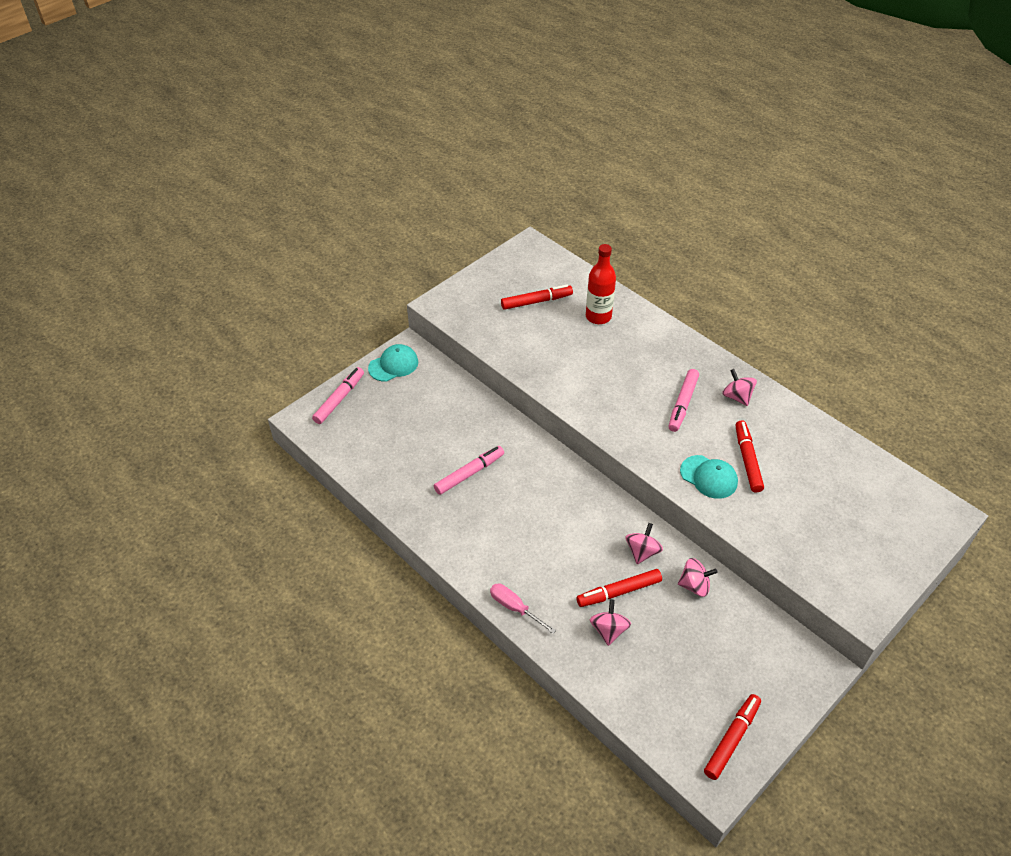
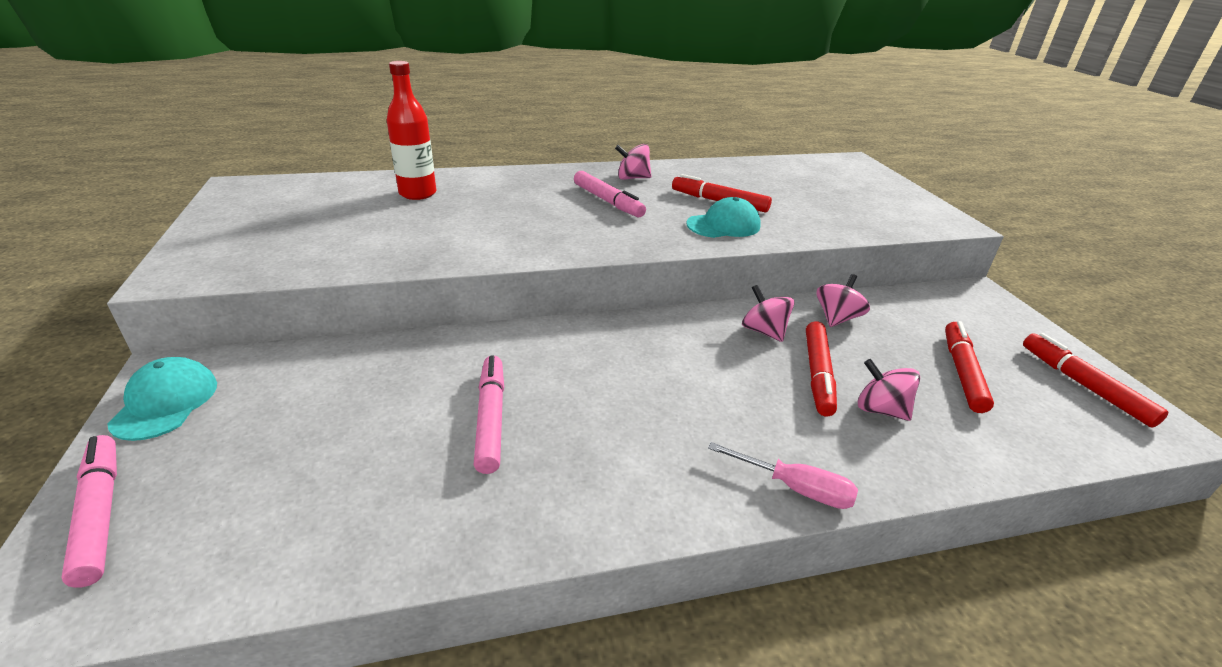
camera: 60 degrees left, 15 degrees down
(514, 608) = (795, 488): pink screwdriver -> pink screwdriver turned 135 degrees counterclockwise
(536, 301) = (324, 214): red marker -> red marker (962, 372)

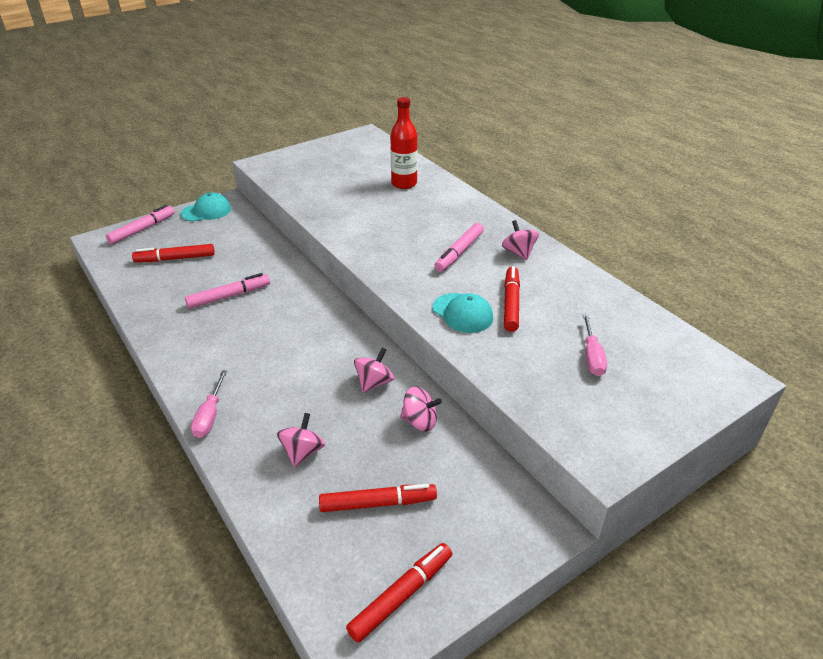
camera: 70 degrees right, 5 degrees up
(815, 193) = (592, 356): none -> pink screwdriver
(817, 374) = (331, 416): red marker -> red marker (175, 258)

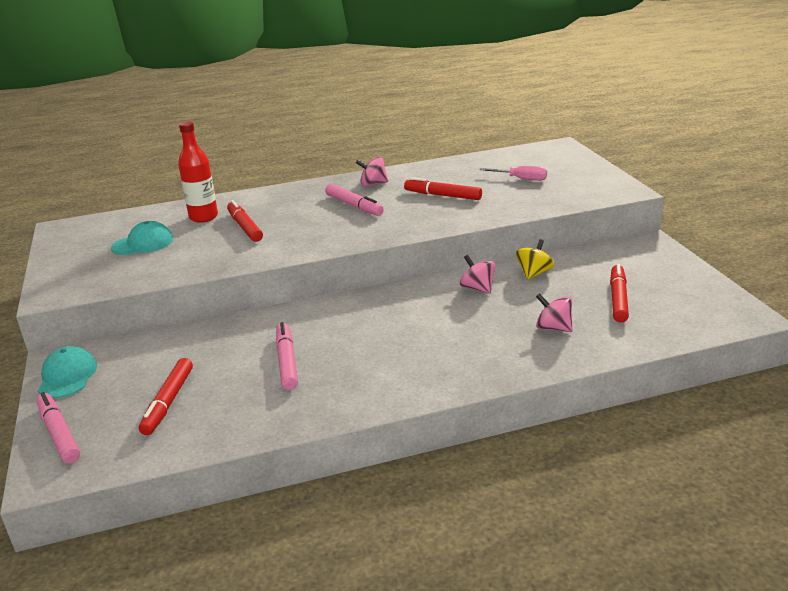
camera: 70 degrees left, 10 degrees down
(210, 416) = (488, 376): pink screwdriver -> none
(402, 595) = (704, 297): red marker -> red marker (245, 227)
(420, 421) = (534, 273): pink spinning top -> yellow spinning top
(462, 313) = (444, 214): turquoise cap -> turquoise cap (143, 243)

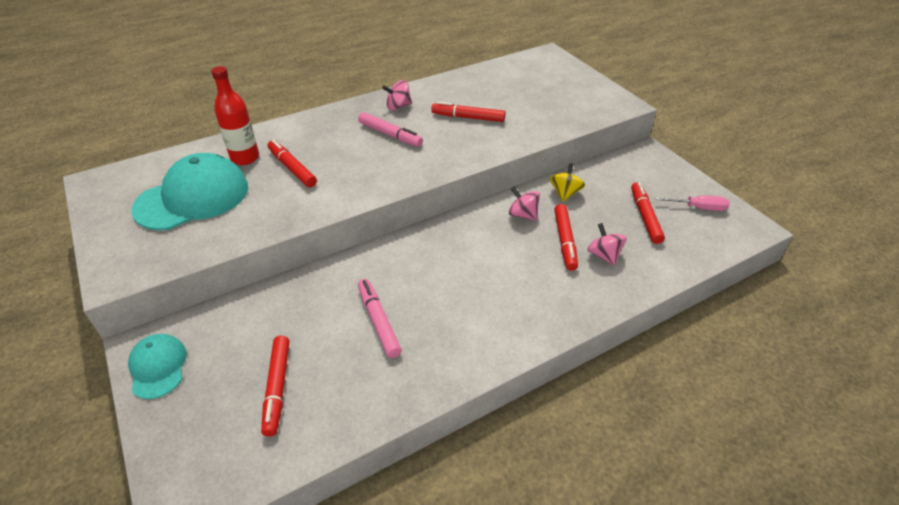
camera: 15 degrees left, 15 degrees up
(59, 433) = (174, 446): pink marker -> none
(143, 243) = (193, 197): turquoise cap -> turquoise cap, size x1.84
(514, 313) = (564, 241): none -> red marker
(521, 179) = (530, 94): pink screwdriver -> pink screwdriver (698, 208)
(553, 328) = (604, 255): pink spinning top -> pink spinning top turned 45 degrees clockwise

